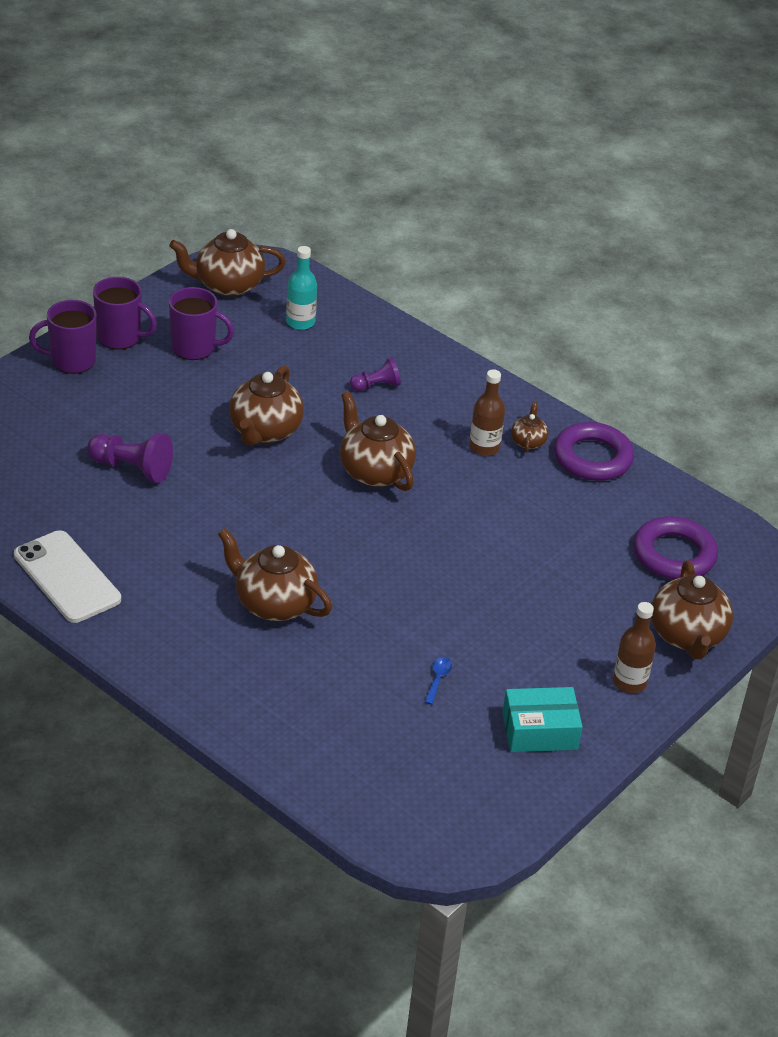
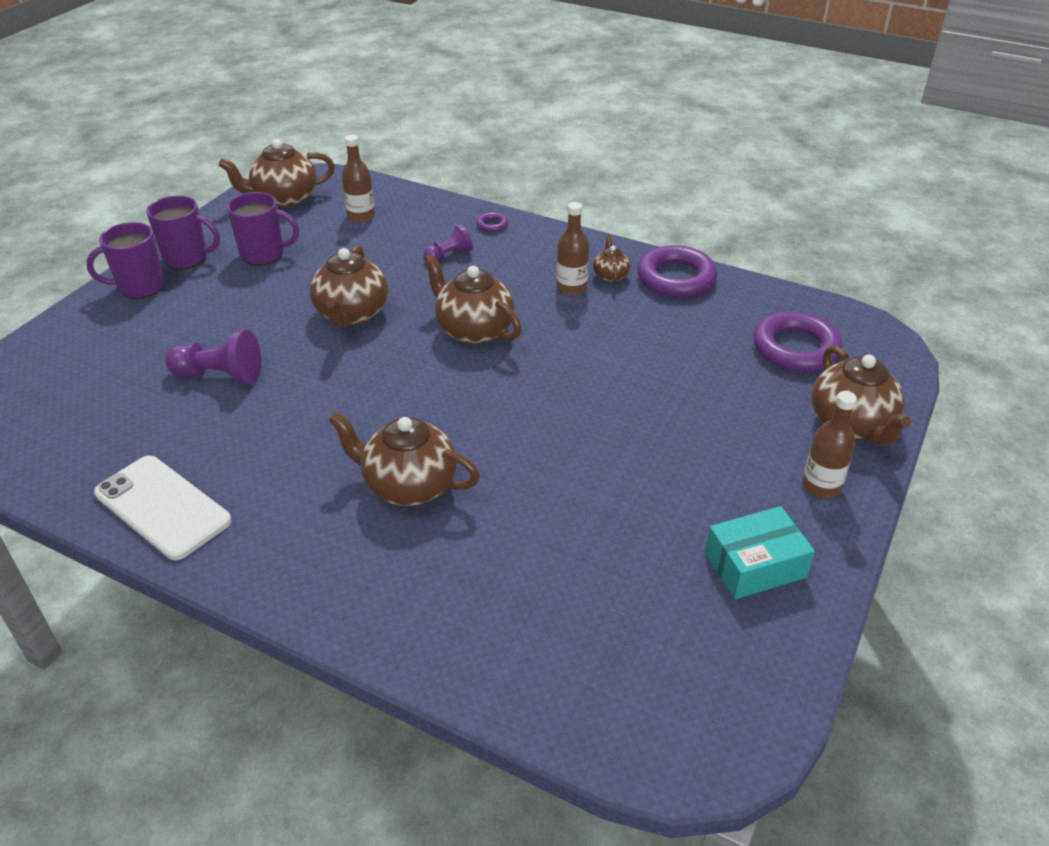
camera: 10 degrees left, 0 degrees up
(300, 322) = (361, 216): turquoise bottle -> brown bottle
(430, 359) = (492, 225): none -> purple ring
(438, 679) = (618, 530): blue spoon -> none

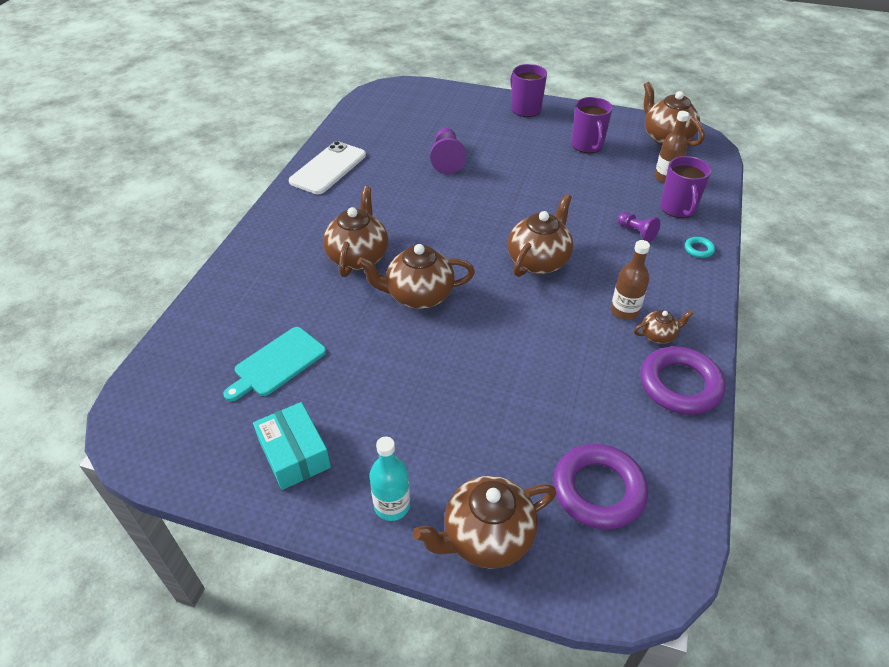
camera: 80 degrees right, 5 degrees up
(187, 258) = (566, 117): purple mug -> purple mug (678, 209)
(352, 314) = (533, 198): brown teapot -> brown teapot (418, 295)
(492, 225) = (698, 249): purple ring -> turquoise ring
(604, 580) = (277, 363): none -> turquoise cutting board
(821, 486) = (392, 505): brown bottle -> turquoise bottle

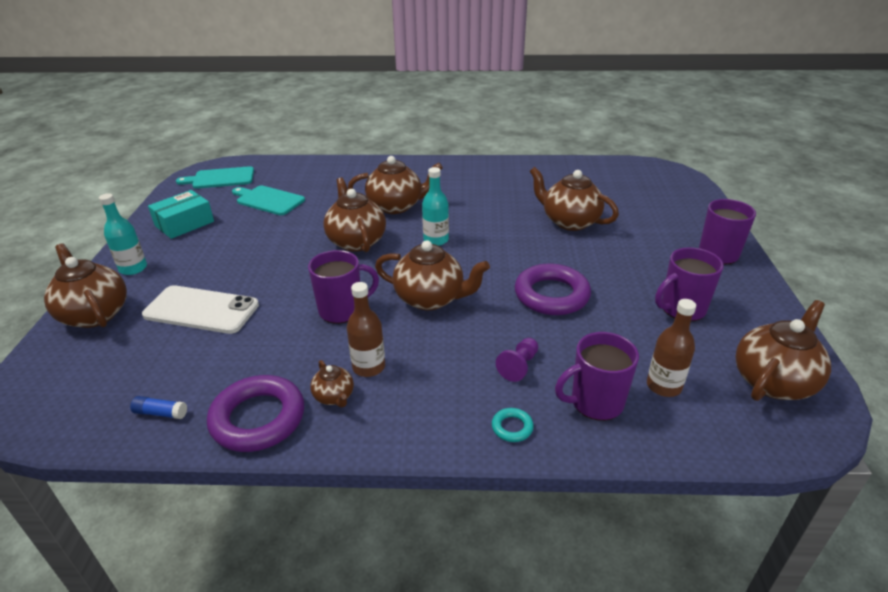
camera: 75 degrees right, 10 degrees down
(173, 415) = (220, 178): none -> turquoise cutting board
(328, 168) = (509, 171): white phone -> white phone (201, 310)
(442, 241) = (436, 240): none -> turquoise bottle
(447, 159) = (569, 221): purple pawn -> brown teapot
(540, 319) = (342, 310): none -> purple mug
(598, 490) = (127, 369): purple ring -> purple ring (551, 295)
(667, 456) = (160, 413): none -> blue glue stick

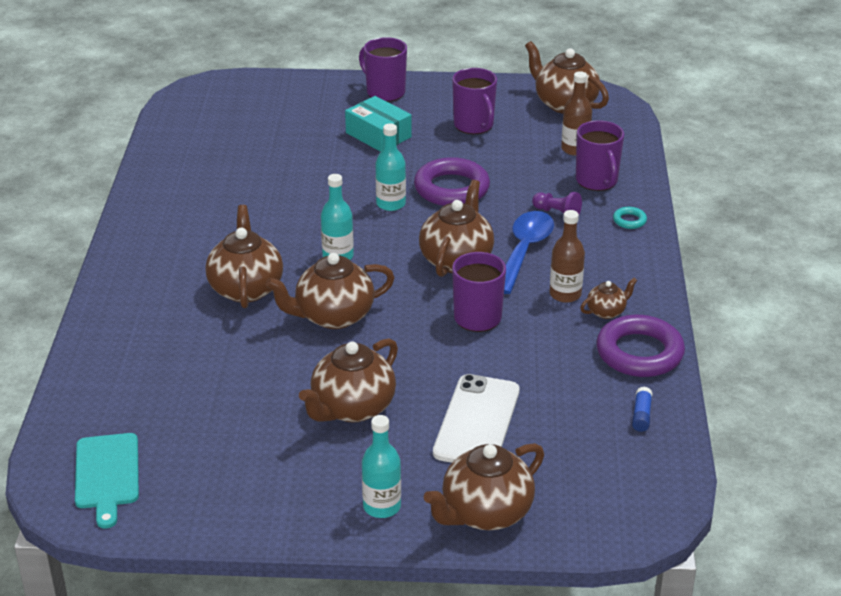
camera: 90 degrees left, 0 degrees up
(184, 223) = (260, 484): turquoise box -> turquoise box (378, 135)
(268, 200) = (201, 408): turquoise cutting board -> none
(446, 341) = (524, 251): none -> blue spoon
(518, 262) = (391, 204): none -> turquoise bottle
(569, 221) = (309, 165): brown teapot -> brown teapot (352, 408)

